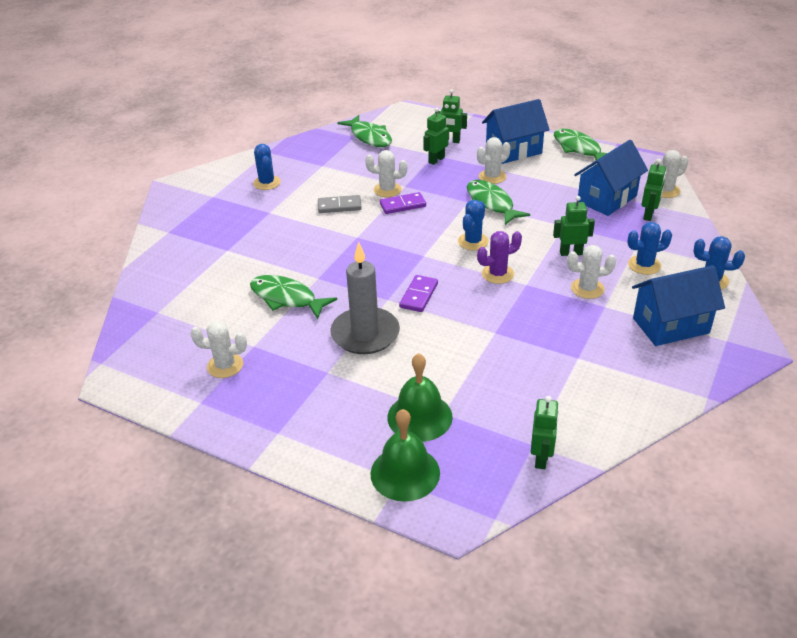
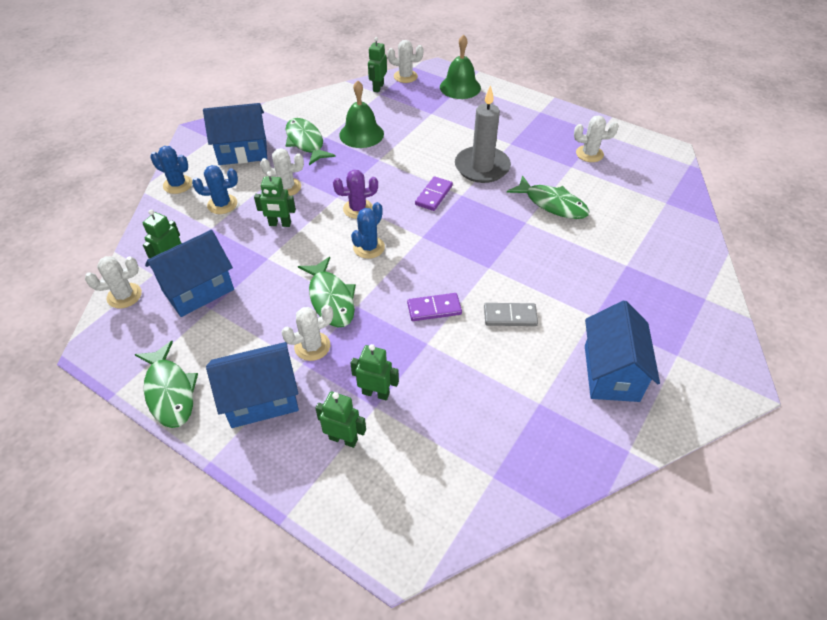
camera: 175 degrees left, 10 degrees up
(267, 183) = (611, 373): blue cactus -> blue house
(369, 137) = (468, 470): green fish -> green fish (306, 142)
(387, 190) = (450, 338): white cactus -> white cactus (405, 76)
(419, 417) = (447, 112): green bell -> green bell (361, 134)
(436, 160) = (376, 393): green robot -> green robot turned 120 degrees counterclockwise

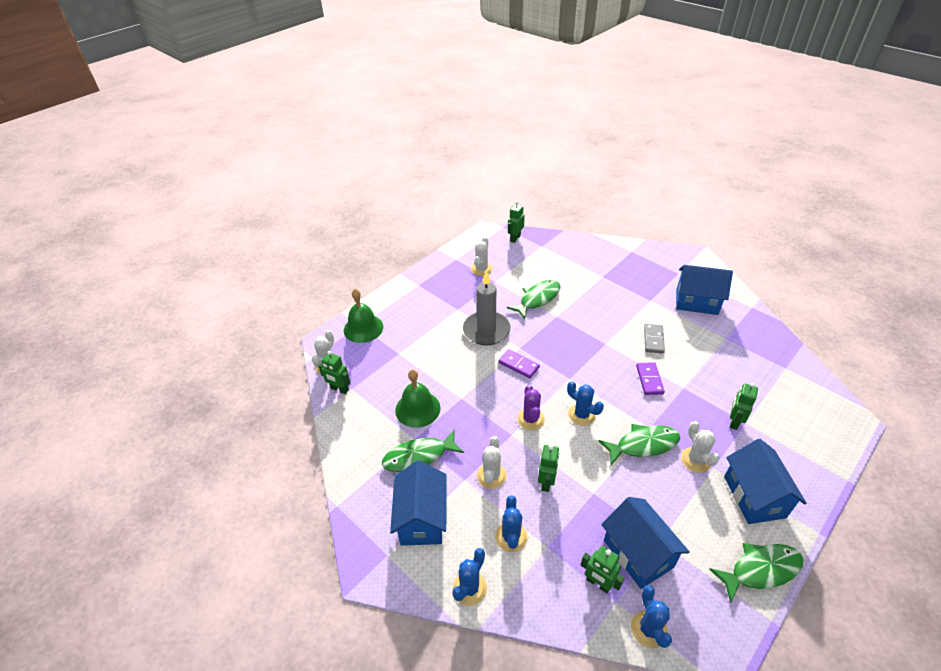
camera: 80 degrees left, 5 degrees down
(124, 296) = (649, 629): white cactus -> blue cactus
(343, 439) = (778, 443): green robot -> green robot (515, 238)

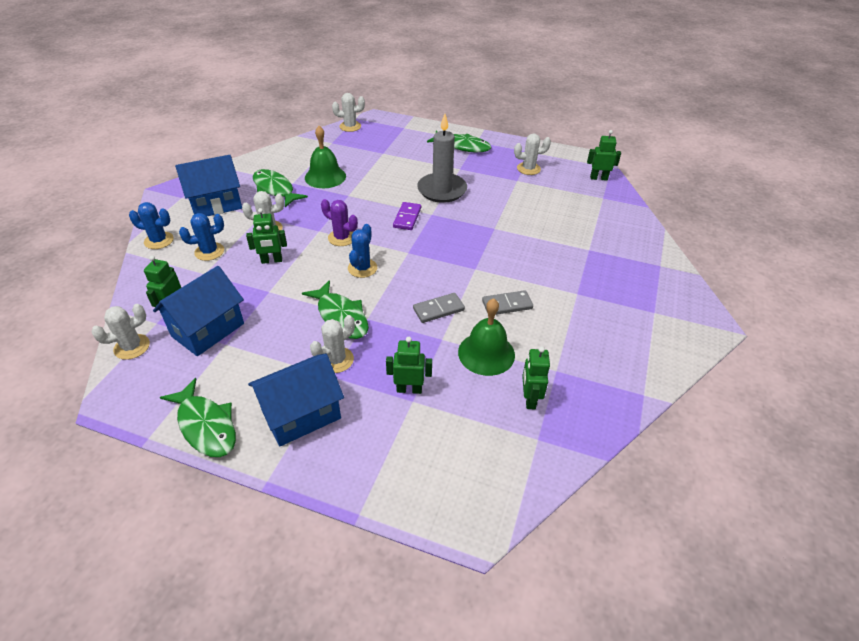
camera: 65 degrees right, 0 degrees up
(339, 389) = (328, 138): green robot -> green robot (529, 399)
(363, 328) = (401, 130): green bell -> green bell (486, 353)
(530, 419) = (342, 238): purple cactus -> purple cactus turned 60 degrees clockwise
(537, 299) = (511, 211): green fish -> green fish (462, 146)
(649, 380) = (438, 309): purple domino -> grey domino
(649, 629) = (132, 347): blue cactus -> white cactus
(696, 302) = (607, 335): blue house -> none

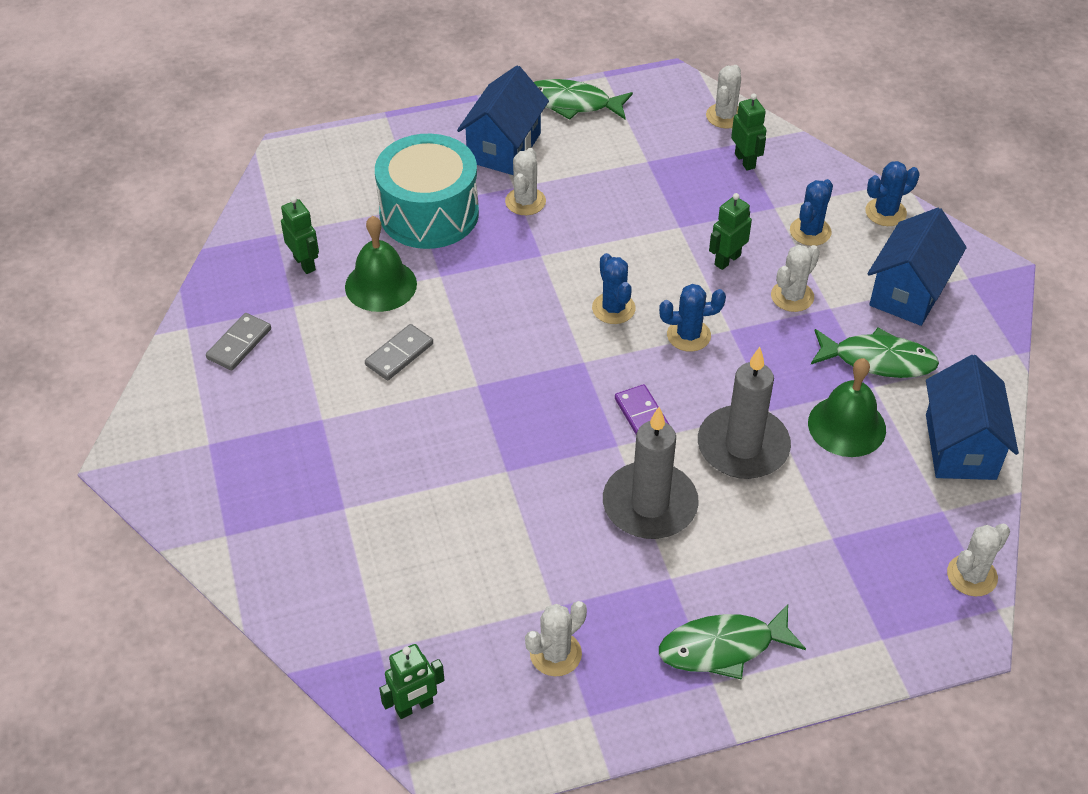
camera: 145 degrees right, 5 degrees up
(208, 330) = (681, 162): blue house -> blue house (960, 446)
(341, 316) = (570, 242): green fish -> none
(342, 238) = (688, 335): purple cactus -> blue cactus
(377, 189) = (743, 446): none -> grey candle
(409, 389) = (429, 213): green robot -> turquoise drum
(438, 309) = (474, 306): grey domino -> grey domino (239, 344)

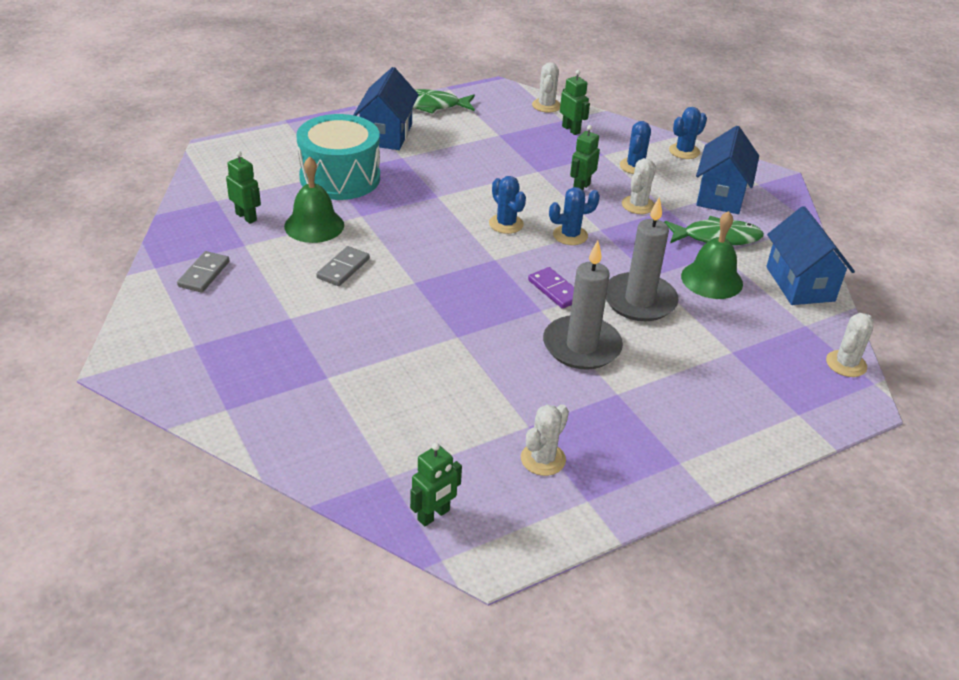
camera: 15 degrees left, 10 degrees down
(525, 201) = (414, 165): white cactus -> none
(723, 647) = (678, 436): green fish -> none

